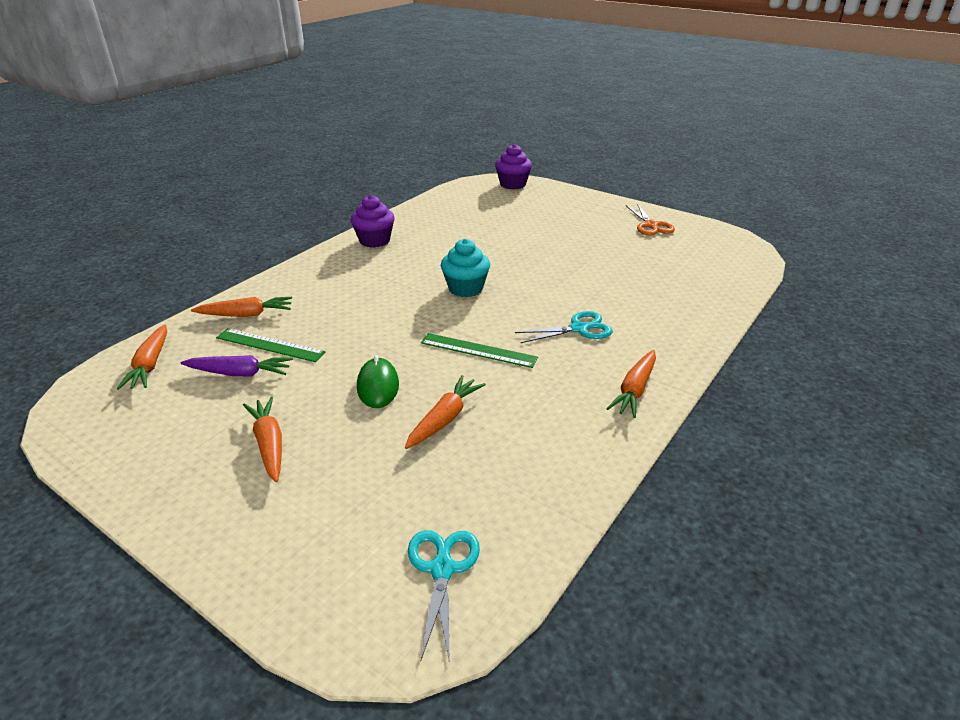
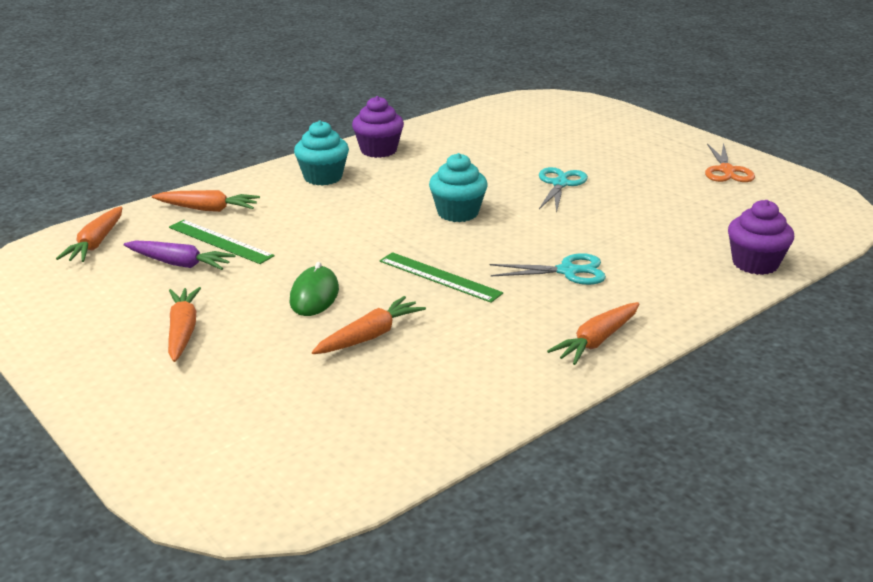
camera: 15 degrees right, 5 degrees down
(338, 271) = (323, 177): none -> turquoise cupcake
(442, 569) = (302, 463): turquoise scissors -> turquoise scissors (560, 184)
(513, 184) = (576, 105): purple cupcake -> purple cupcake (755, 263)

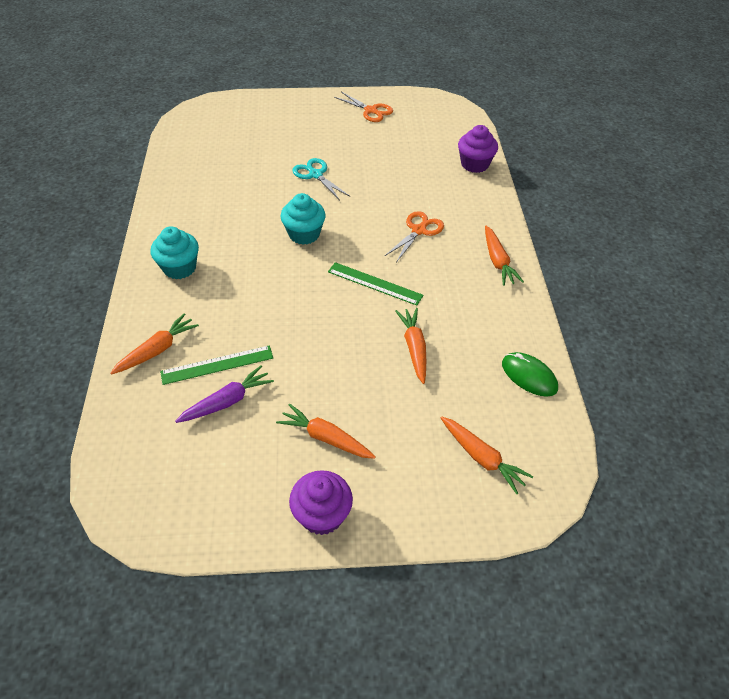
camera: 55 degrees left, 20 degrees up
(96, 243) = (139, 439): orange carrot -> orange carrot (482, 458)
(314, 295) = (342, 350): green mouse -> green mouse (529, 376)
(378, 150) = (172, 221): purple cupcake -> purple cupcake (322, 515)
(439, 277) = (374, 283): green ruler -> green ruler turned 45 degrees clockwise
(567, 271) = (419, 230): turquoise scissors -> orange scissors

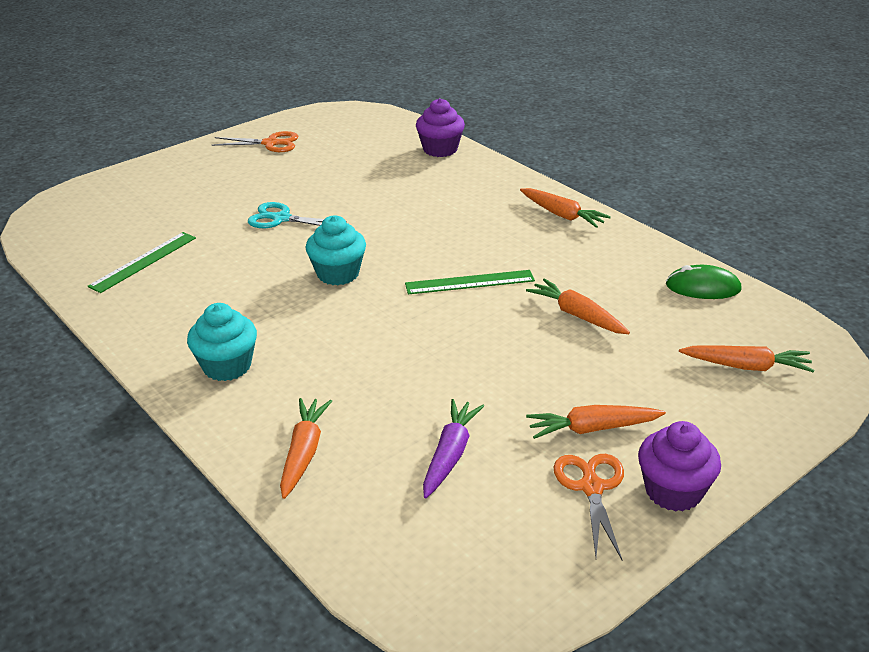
camera: 35 degrees left, 15 degrees down
(217, 365) = (394, 429): green ruler -> green ruler (143, 261)
(419, 230) = (456, 222): orange scissors -> orange scissors (591, 487)

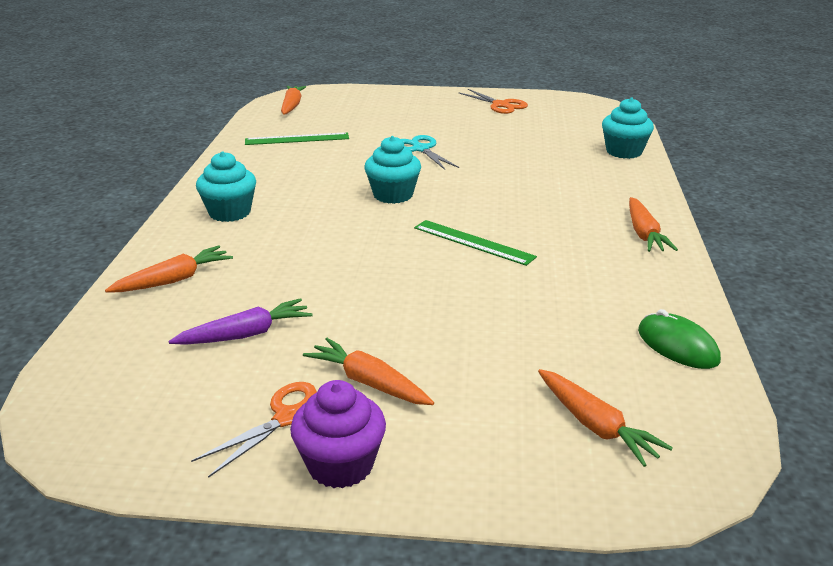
camera: 45 degrees right, 5 degrees down
(440, 149) = (624, 152): purple cupcake -> turquoise cupcake
(577, 315) = (514, 305): orange carrot -> orange carrot (292, 106)

